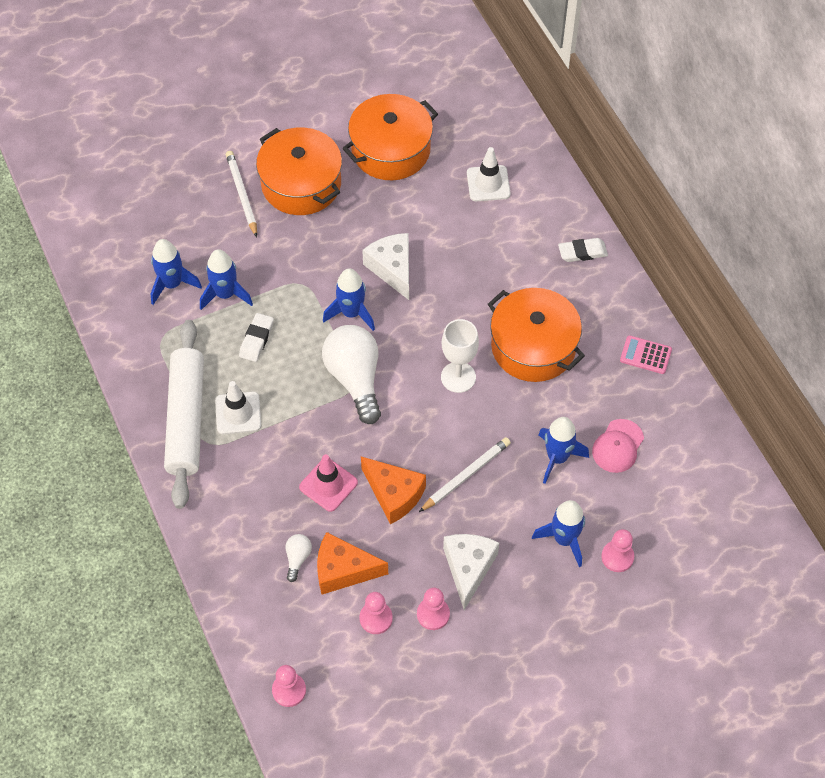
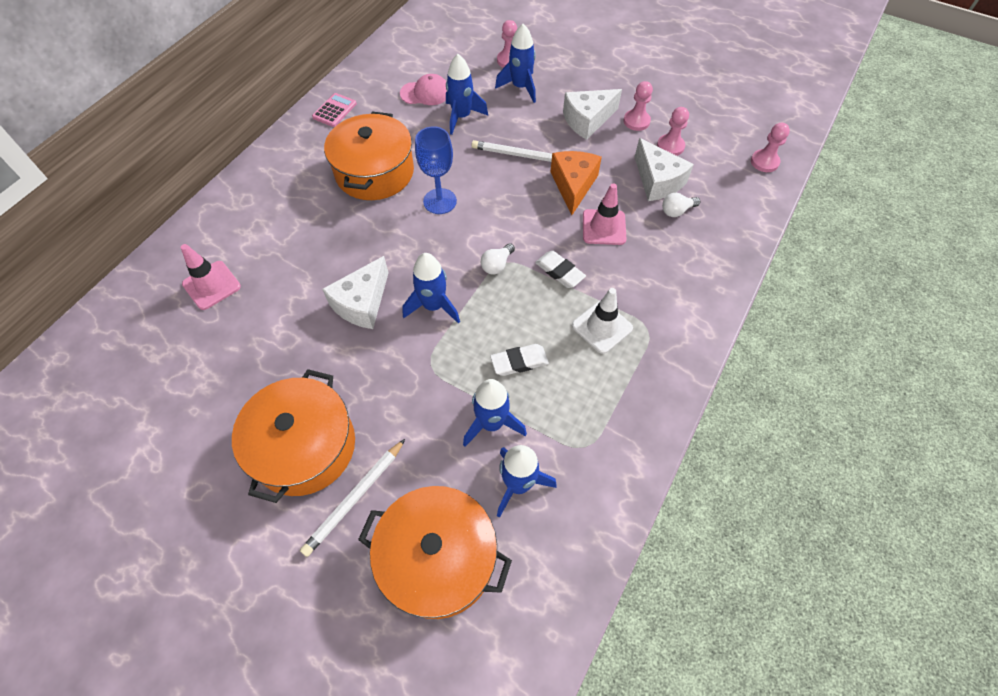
camera: 125 degrees left, 0 degrees up
(186, 419) = (644, 363): white rolling pin -> none
(343, 570) = (657, 181): orange cheese -> white cheese
(355, 378) = (497, 265): white light bulb -> white light bulb, size x0.44
(390, 150) = (208, 390): orange pot -> orange pot (438, 558)
(458, 377) = (440, 201): white goblet -> blue goblet
(488, 183) = (211, 285): white traffic cone -> pink traffic cone
(582, 252) = (255, 186): white eraser -> white eraser (559, 272)
(645, 355) = (335, 110): pink calculator -> pink calculator turned 135 degrees counterclockwise

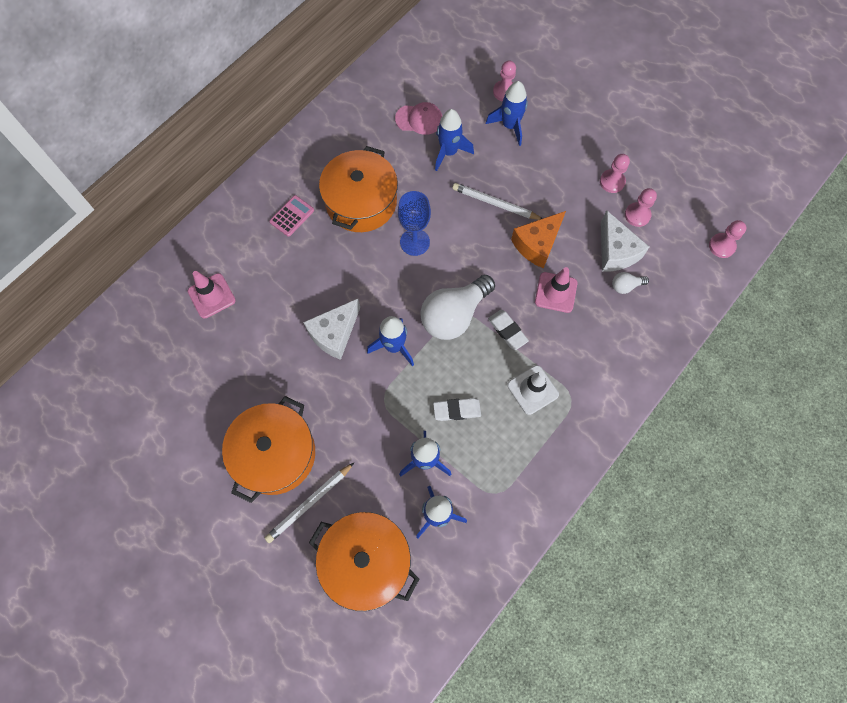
camera: 10 degrees right, 10 degrees up
(335, 110) = (333, 127): pink calculator -> pink calculator (292, 216)
(497, 265) = (454, 315): white light bulb -> white light bulb, size x2.27
(573, 186) = (537, 244): orange cheese -> orange cheese turned 150 degrees counterclockwise
(587, 120) = (566, 174): white cheese -> none

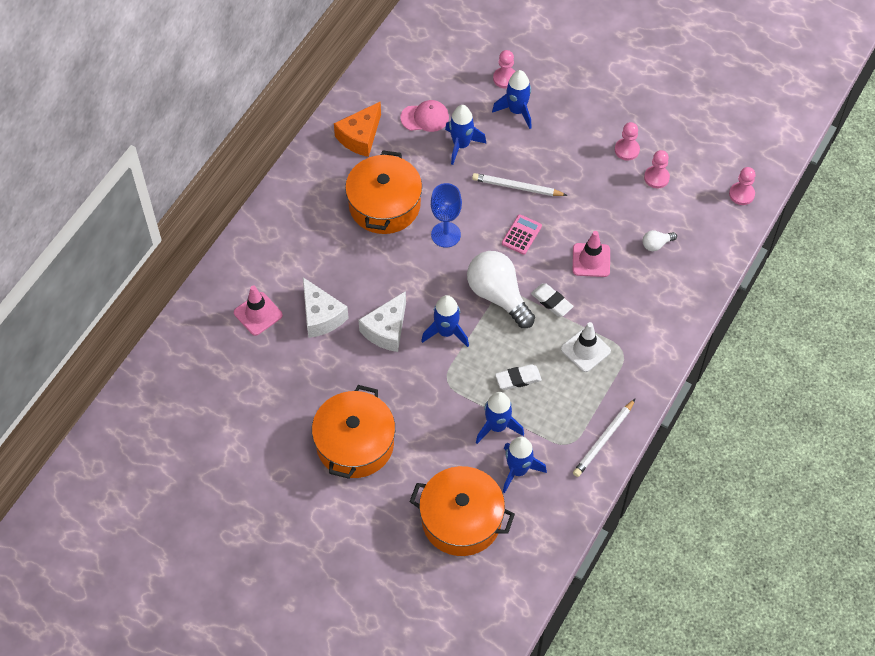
camera: 10 degrees left, 10 degrees down
(292, 216) = (319, 228): pink calculator -> pink calculator (521, 235)
(309, 503) = (397, 480): white pencil -> white pencil (603, 440)
(454, 315) = (498, 295): white light bulb -> white light bulb turned 105 degrees clockwise
(537, 244) = (565, 219): orange cheese -> orange cheese (360, 137)
(615, 251) = (641, 214): white cheese -> white cheese (321, 316)

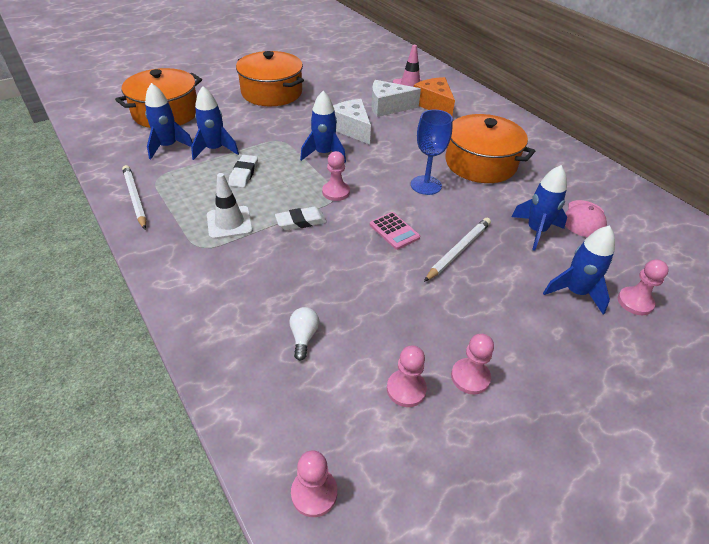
camera: 115 degrees right, 15 degrees down
(360, 137) = (570, 173): orange cheese -> orange cheese (434, 105)
(498, 295) = (336, 192): white light bulb -> pink pawn
(591, 260) = (326, 269): pink traffic cone -> none

